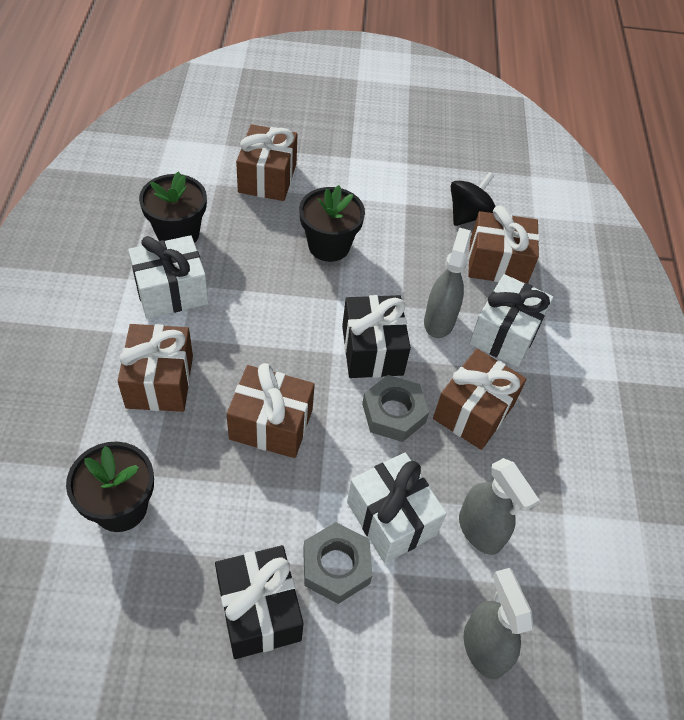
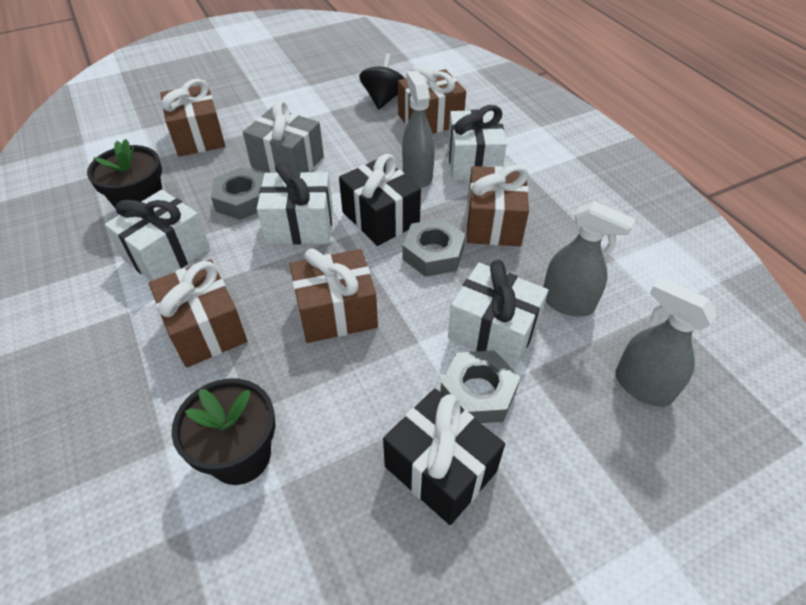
camera: 25 degrees left, 5 degrees down
(264, 268) = (242, 200): none -> grey nut
(296, 320) = (300, 225): none -> white gift
(329, 246) = (288, 162): black flower pot -> grey gift

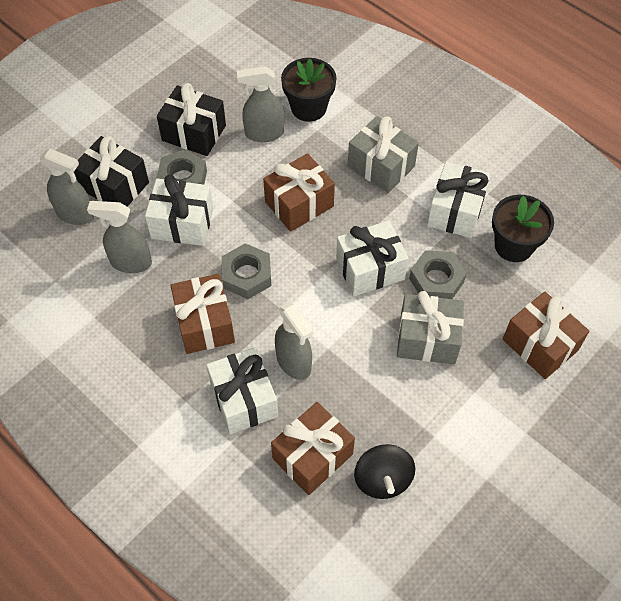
camera: 160 degrees right, 10 degrees up
(206, 329) = (381, 166): brown gift -> grey gift
(332, 431) = (264, 133): none -> grey spray bottle
(380, 218) = (306, 298): black gift -> black gift (115, 186)

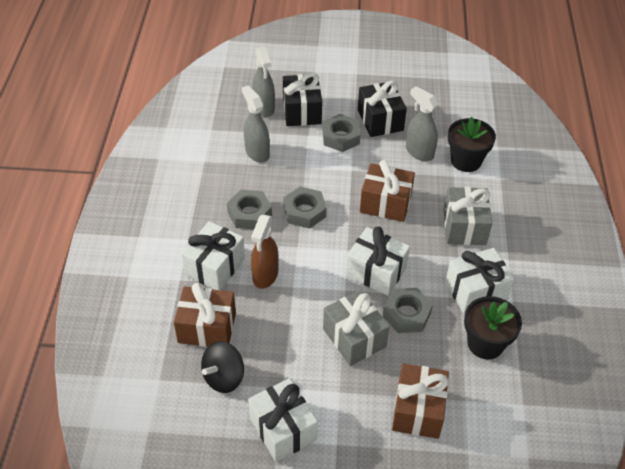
camera: 50 degrees right, 10 degrees down
(182, 223) = (309, 157): white gift -> white gift (283, 429)
(205, 324) = (249, 214): brown gift -> grey nut
(294, 362) = (265, 275): grey spray bottle -> brown spray bottle

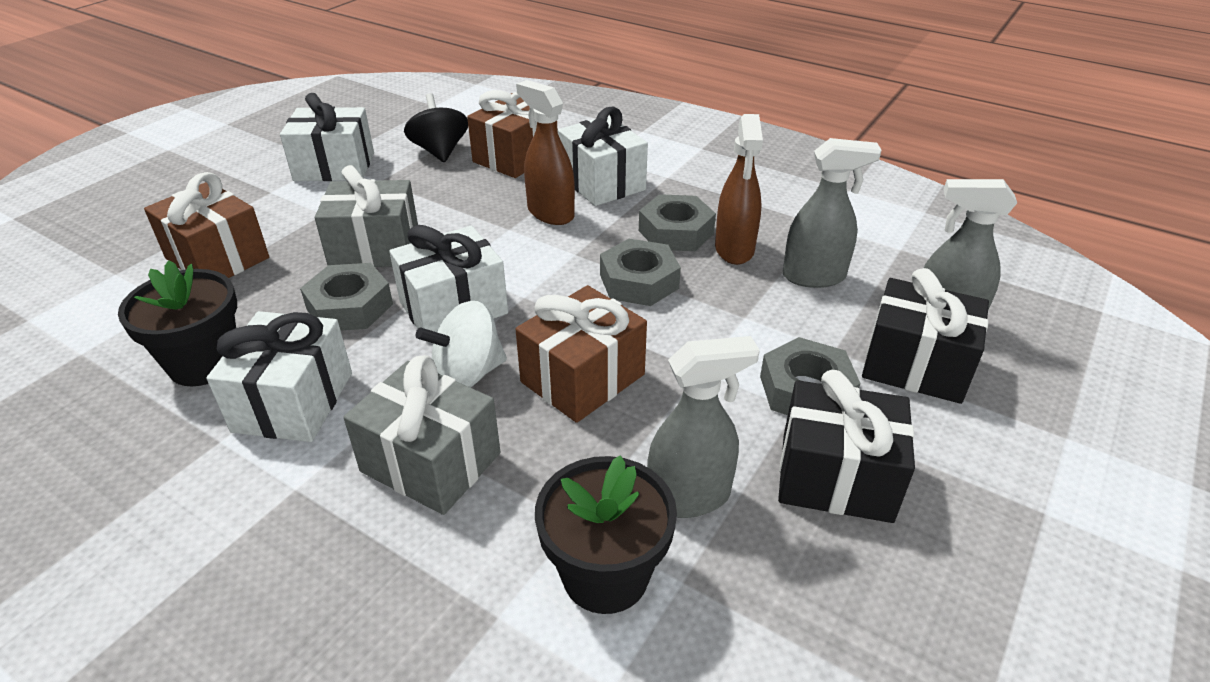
camera: 120 degrees right, 10 degrees down
(251, 186) = (734, 249): none -> brown spray bottle
(413, 241) = (467, 374): none -> white spinning top

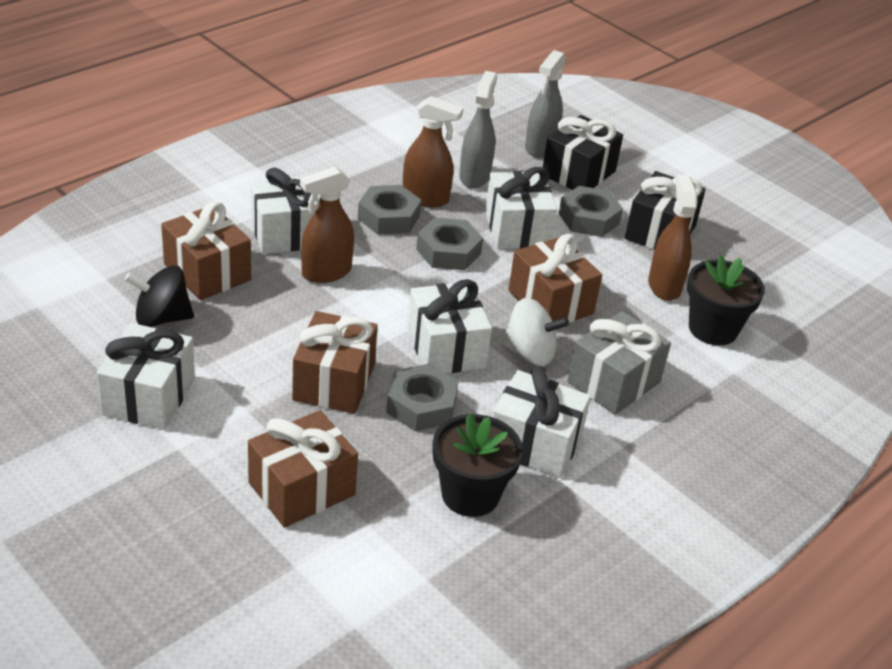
camera: 80 degrees left, 0 degrees up
(375, 248) = (334, 382): grey gift -> brown gift
(467, 374) = (530, 353): white spinning top -> white spinning top turned 60 degrees counterclockwise
(689, 497) = (664, 286): grey spray bottle -> brown spray bottle
(726, 327) = (517, 229): none -> white gift

